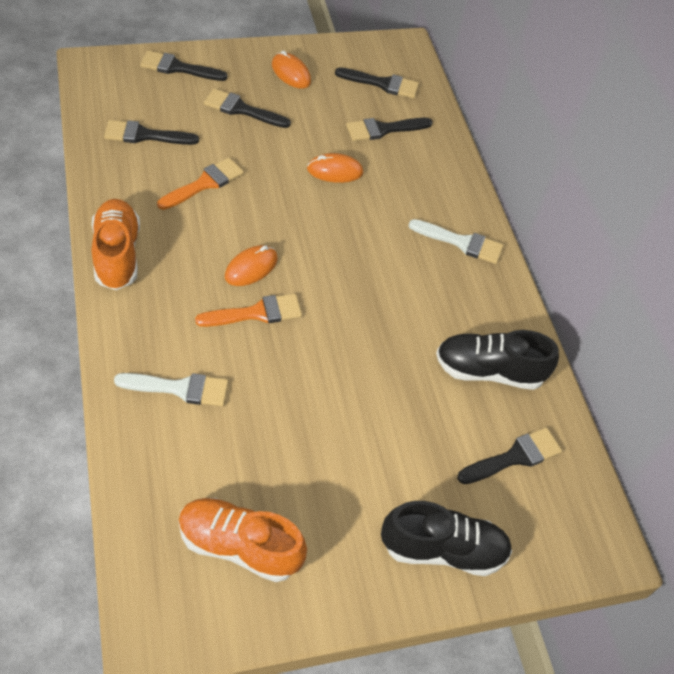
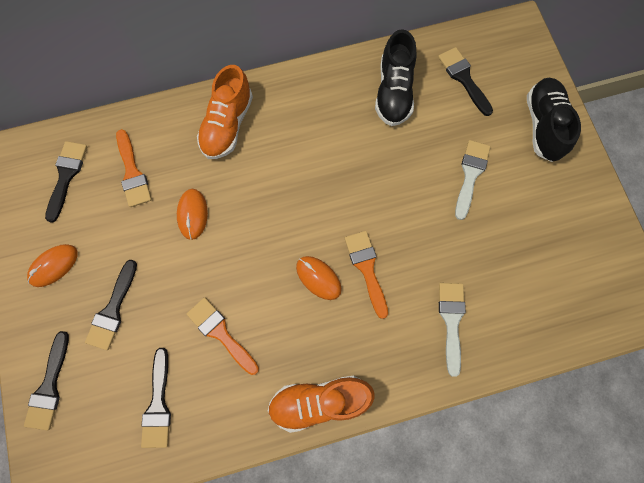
camera: 85 degrees left, 20 degrees up
(239, 546) = (572, 258): orange shoe -> orange shoe (227, 125)
(383, 129) = (133, 173): black brush -> orange brush
(461, 242) = (267, 108): white brush -> white brush (470, 174)

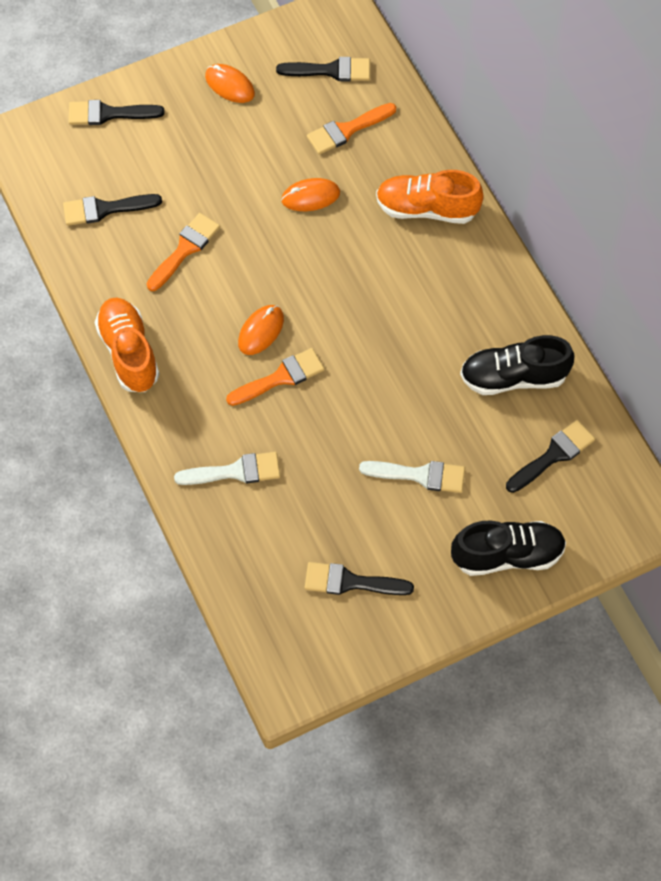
camera: 80 degrees right, 10 degrees down
(113, 310) = (193, 148): black brush -> black brush (350, 582)

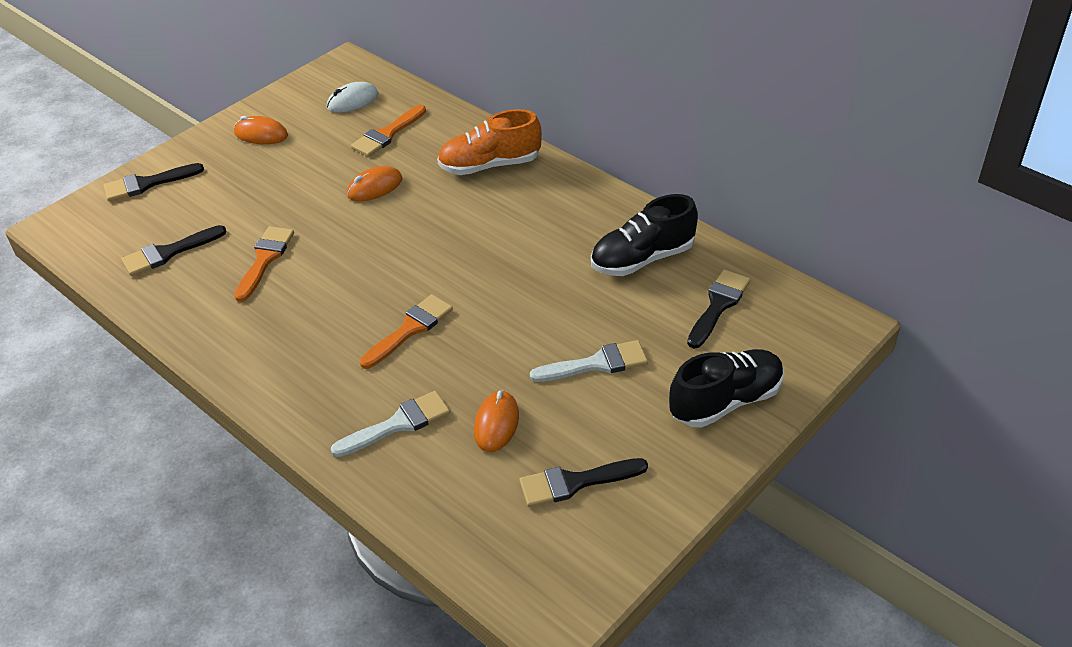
camera: 20 degrees left, 20 degrees down
(129, 352) = (236, 358): orange shoe -> none
(261, 331) = (372, 299): orange mouse -> orange mouse (496, 424)
(331, 70) = (352, 101): black brush -> white mouse

